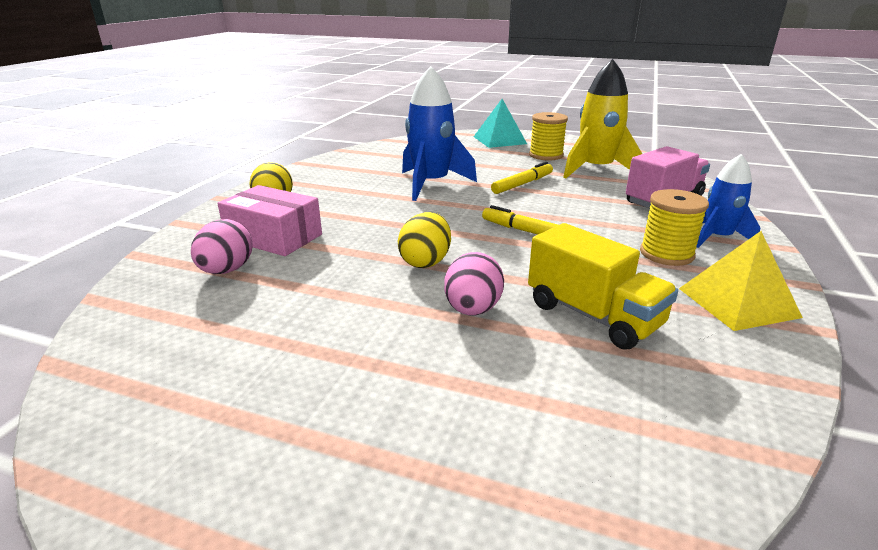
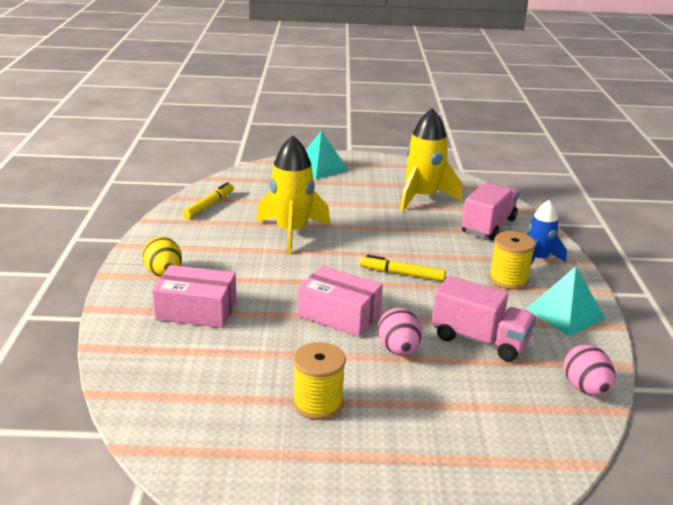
camera: 20 degrees left, 0 degrees up
(226, 270) = (185, 349): pink egg -> pink egg (585, 389)
(425, 262) = (339, 314): yellow egg -> pink box
(431, 184) = (292, 232): blue rocket -> yellow rocket
(522, 184) = (370, 222): yellow marker -> yellow marker (209, 205)
(546, 155) = (372, 184): yellow spool -> yellow spool (318, 403)
(593, 315) = (479, 340): yellow truck -> pink truck
(738, 302) = (565, 313): yellow pyramid -> turquoise pyramid

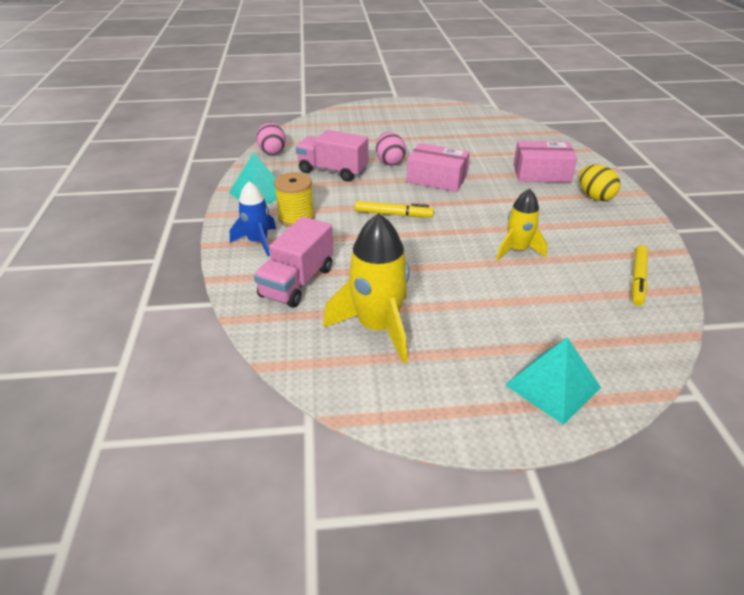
camera: 175 degrees right, 10 degrees up
(292, 232) = (517, 250): yellow rocket -> yellow rocket, size x0.62
(318, 403) = (431, 135): yellow spool -> none

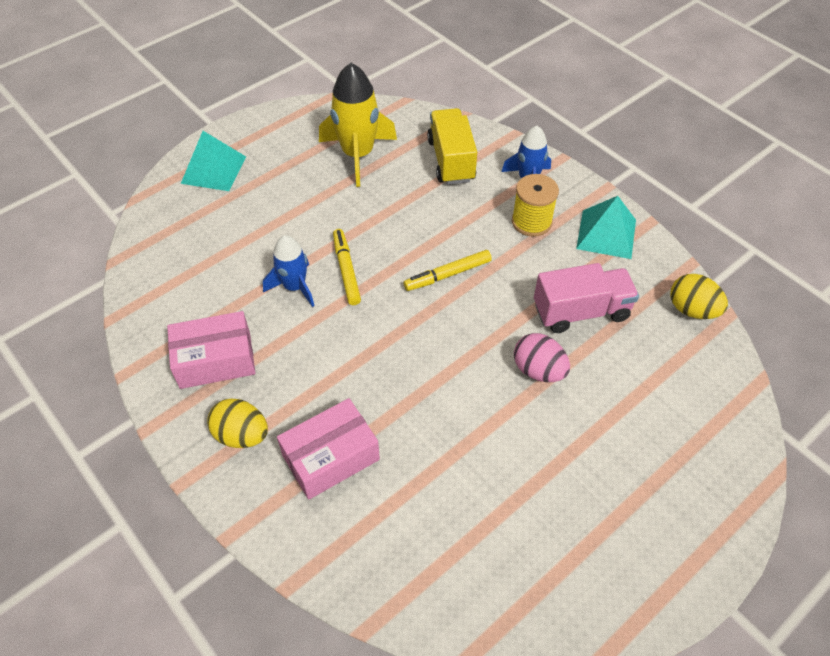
camera: 145 degrees right, 15 degrees up
(272, 151) = (692, 310): pink egg -> yellow egg
(297, 282) = (451, 160): pink truck -> yellow truck
(436, 179) = (453, 365): pink box -> pink box (215, 360)
(517, 250) = (294, 287): yellow rocket -> blue rocket
(637, 279) = (167, 304): yellow marker -> yellow marker (346, 270)

